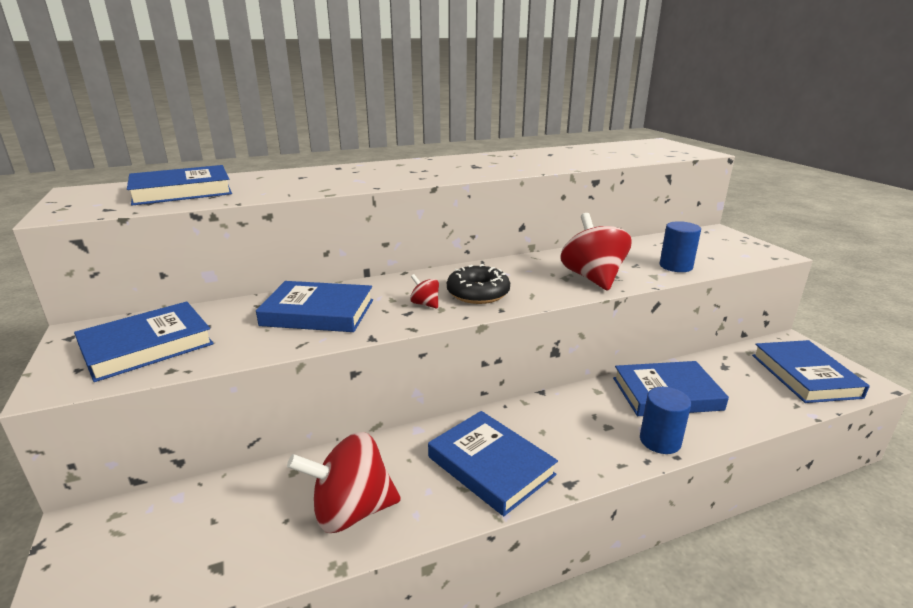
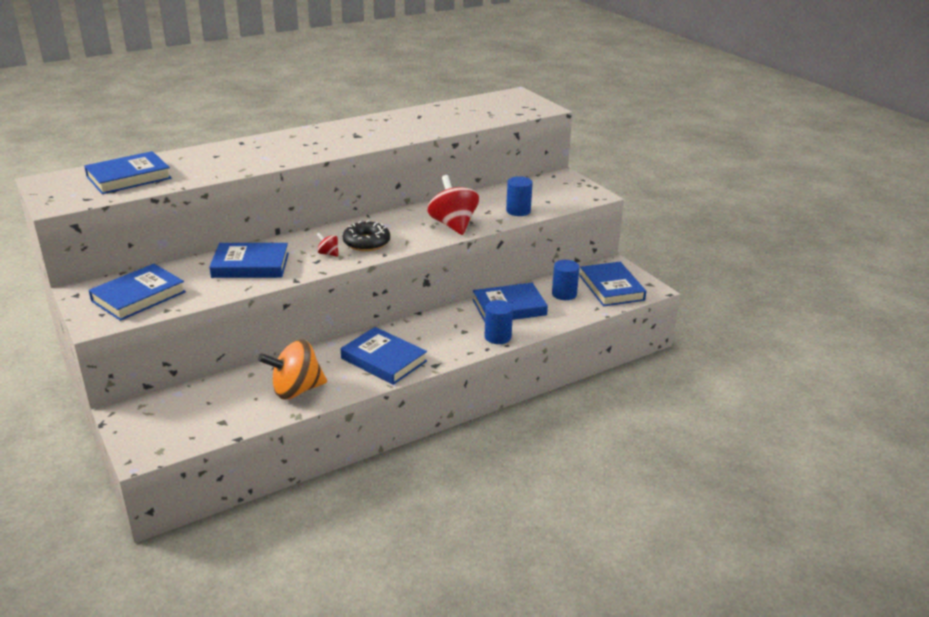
camera: 10 degrees left, 5 degrees up
(351, 511) = (296, 390): red spinning top -> orange spinning top
(740, 380) = (564, 294): none -> blue cylinder

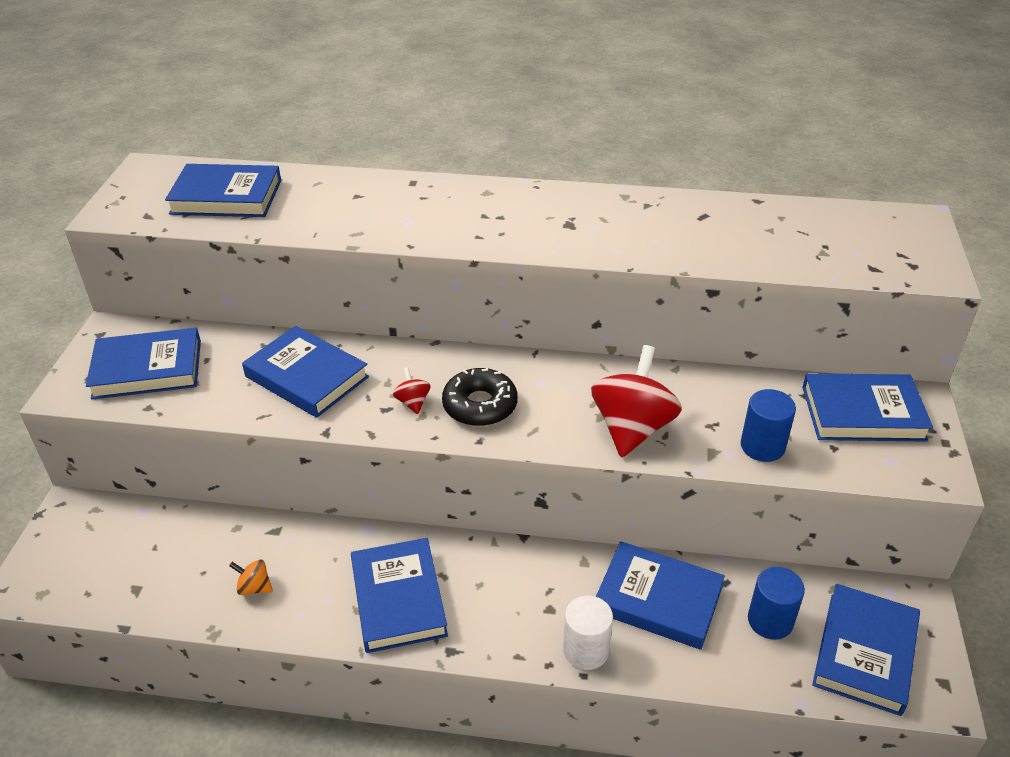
camera: 40 degrees right, 10 degrees up
(296, 390) = (254, 587): orange spinning top -> orange spinning top, size x0.44
(497, 337) = (586, 650): blue cylinder -> white cylinder
(546, 187) = (863, 413): none -> blue book

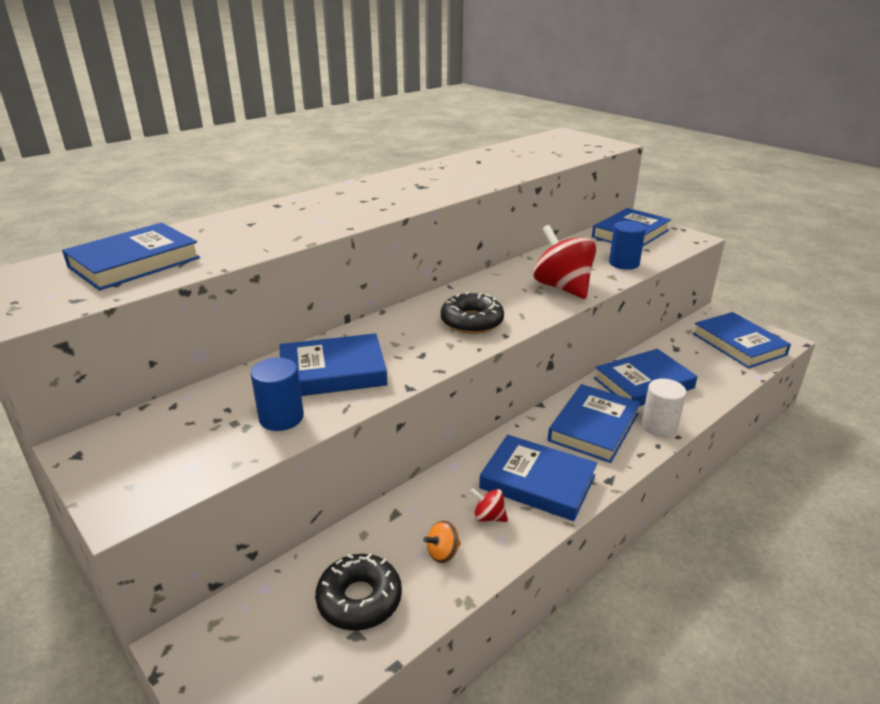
camera: 50 degrees left, 10 degrees down
(147, 369) = (182, 444): blue book -> blue book (593, 427)
(169, 569) = (359, 599): none -> black donut
(413, 402) = (431, 342): red spinning top -> red spinning top (488, 517)
(770, 621) = (693, 358): blue cylinder -> blue cylinder (281, 417)

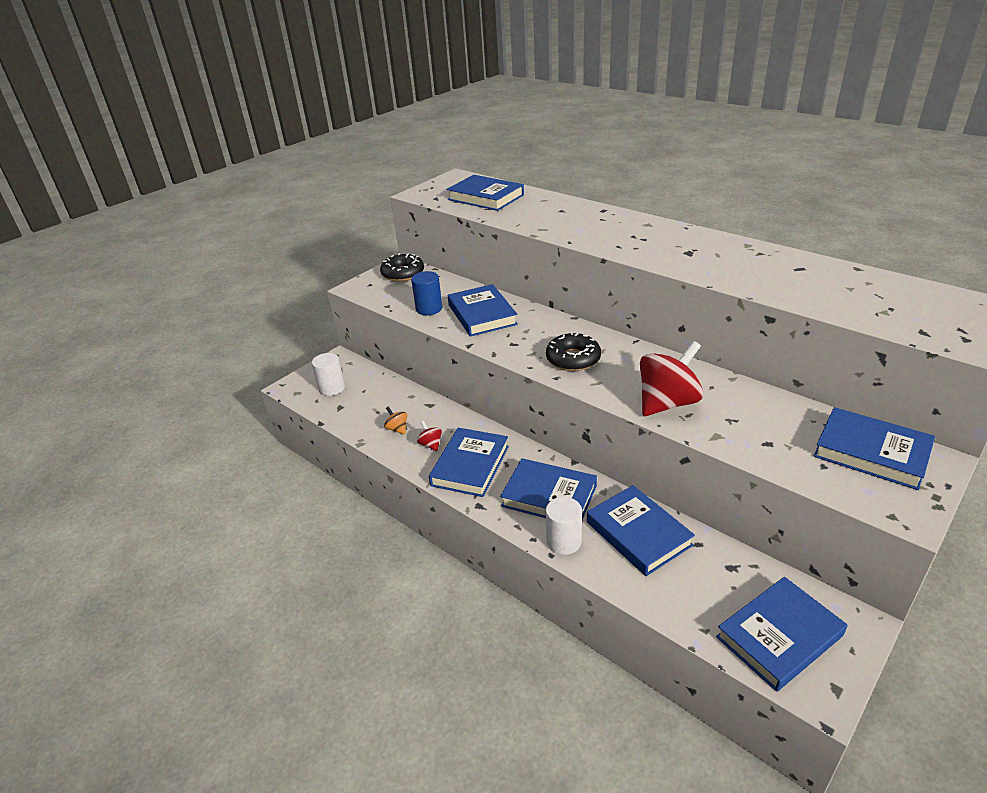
camera: 85 degrees right, 5 degrees up
(287, 651) = (332, 388): none -> white cylinder
(359, 599) = (362, 404): black donut -> black donut (403, 274)
(488, 517) = (430, 444): red spinning top -> red spinning top turned 45 degrees counterclockwise
(624, 263) = (761, 445): blue cylinder -> none

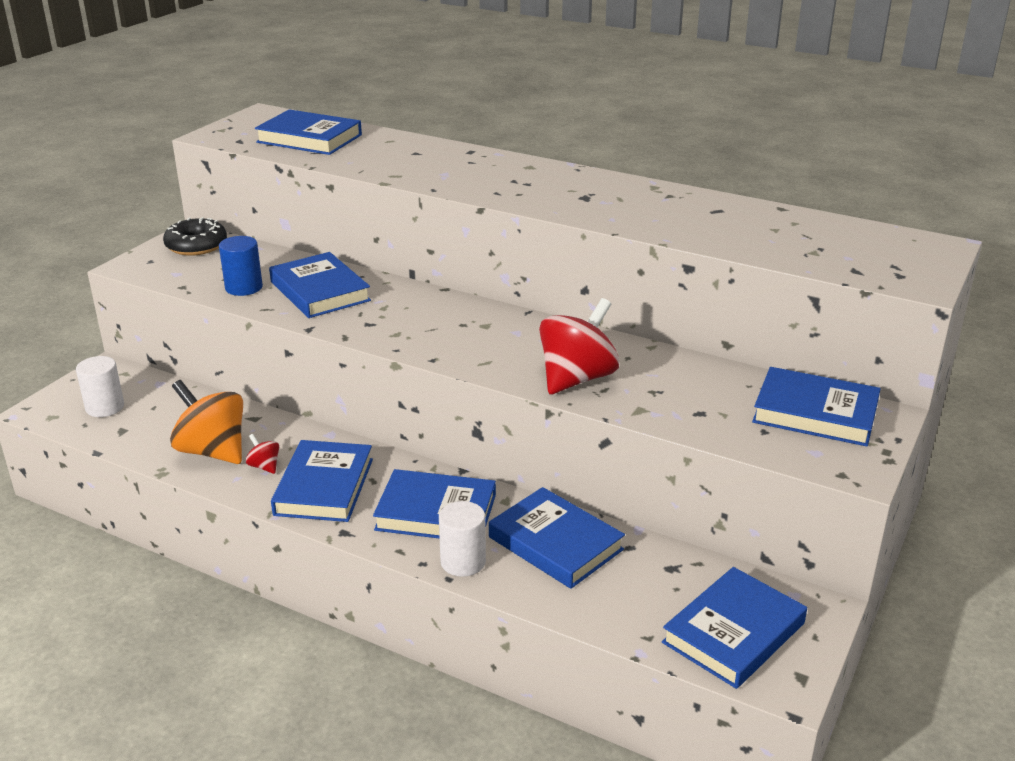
camera: 15 degrees left, 5 degrees down
(397, 429) = (213, 451): orange spinning top -> orange spinning top, size x2.27
(573, 359) = (451, 337): black donut -> none

